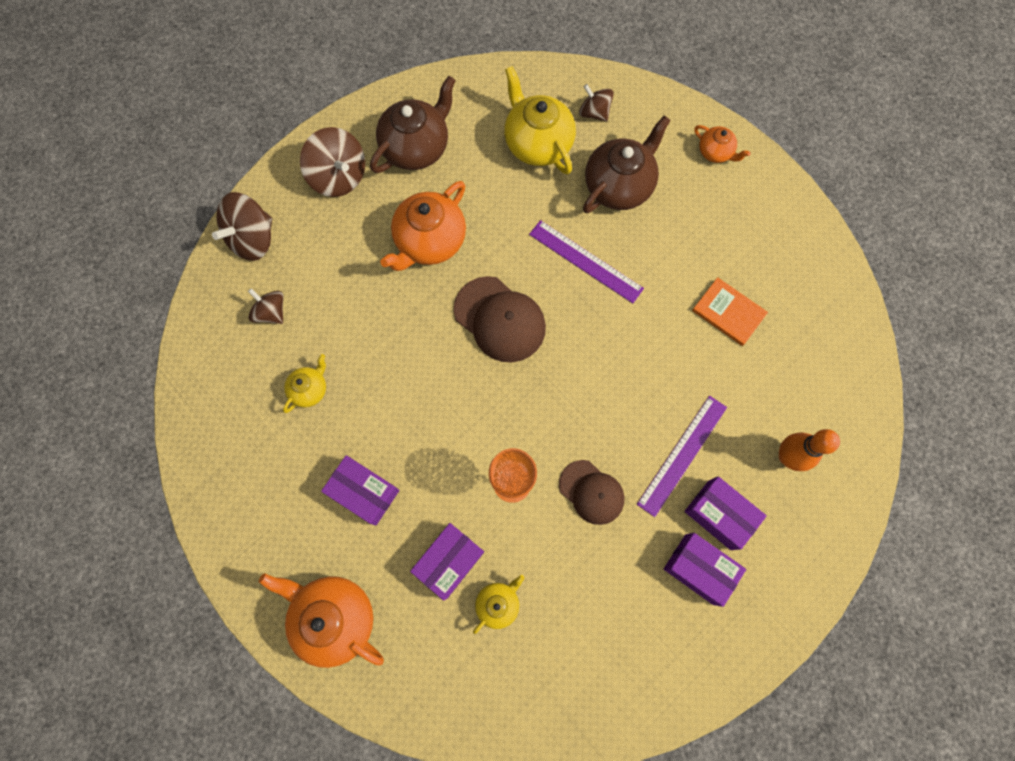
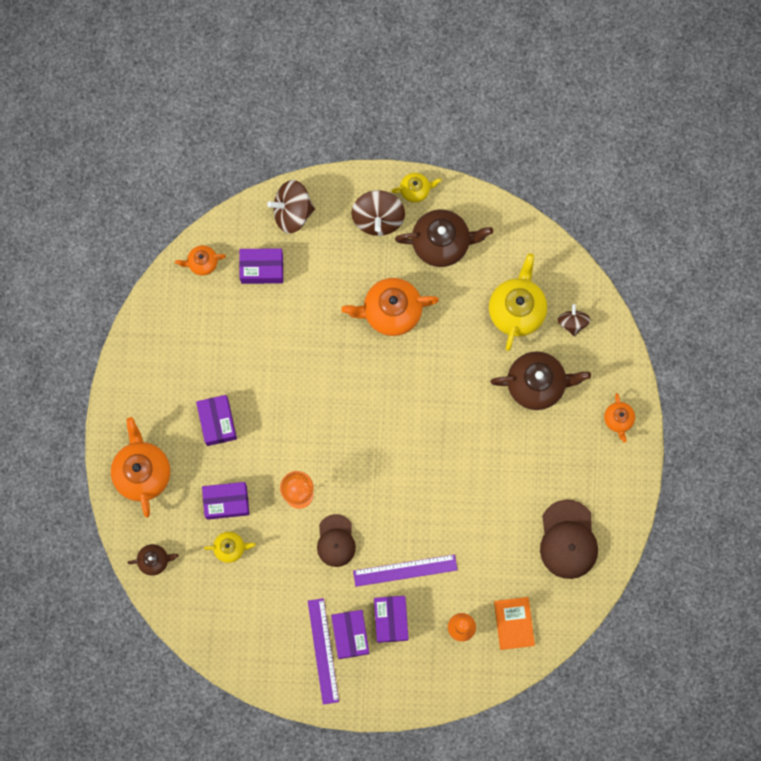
camera: 45 degrees right, 5 degrees up
(206, 359) = (202, 263): none -> orange teapot
(271, 312) = (262, 269): brown spinning top -> purple box
(310, 389) = (241, 336): yellow teapot -> yellow teapot (415, 190)
(433, 697) = (154, 560): none -> brown teapot
(500, 319) = (384, 397): brown cap -> brown cap (568, 540)
(585, 261) = (468, 410): purple ruler -> purple ruler (323, 651)
(728, 312) = (517, 520): orange book -> orange book (514, 623)

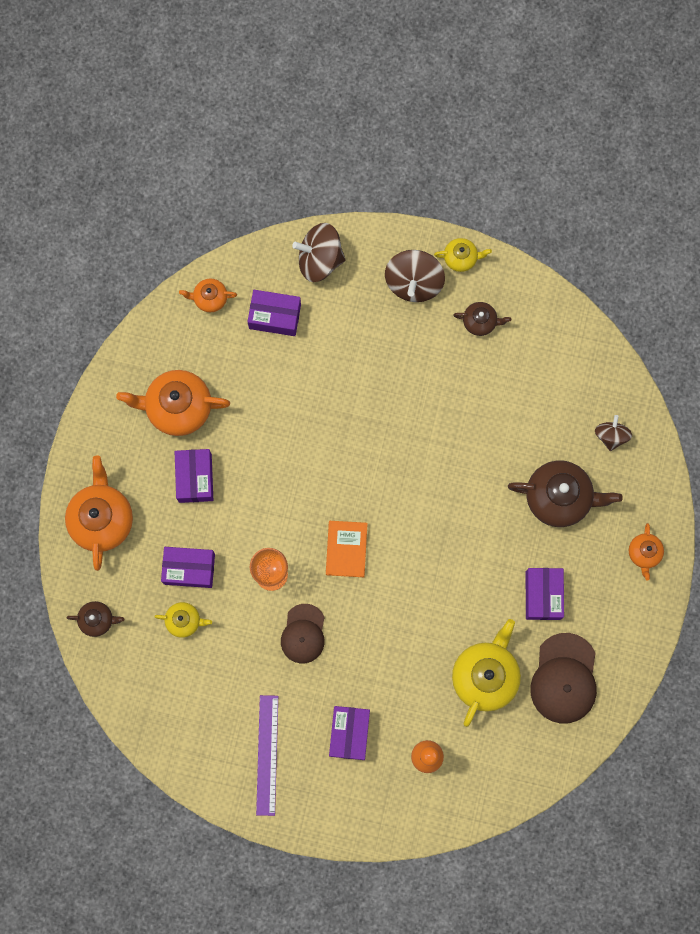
camera: 10 degrees right, 0 degrees up
(350, 635) = (301, 742): purple box -> purple box (543, 595)
(391, 311) = (410, 388): orange teapot -> orange teapot (178, 407)
(405, 570) = (375, 680): purple ruler -> none
(442, 243) = (480, 322): brown teapot -> brown teapot, size x0.52
(514, 623) = (487, 762): orange book -> orange book (346, 549)
(517, 309) = (551, 410): yellow teapot -> yellow teapot (485, 676)

